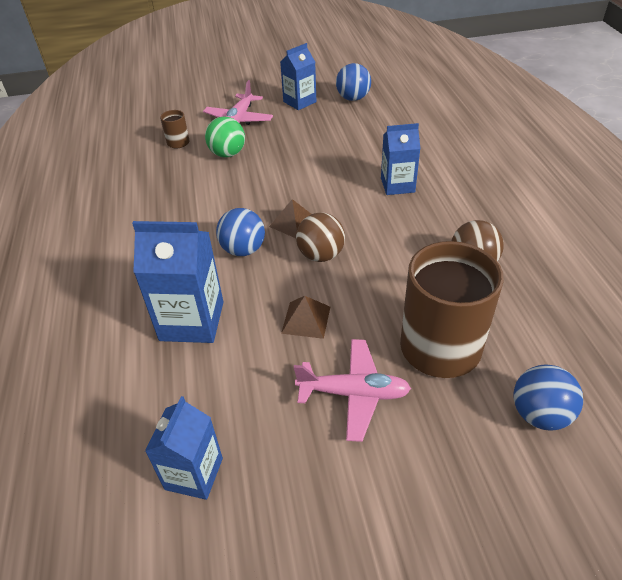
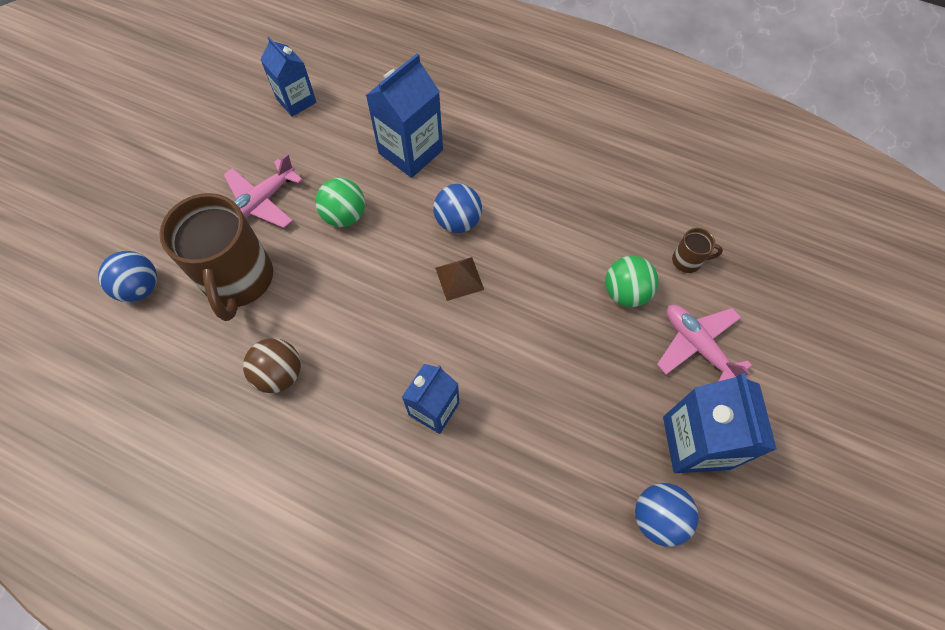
camera: 125 degrees right, 20 degrees up
(299, 102) = (696, 442): blue carton -> blue carton, size x1.51
(306, 319) = (345, 216): brown pyramid -> green ball
(321, 255) = (400, 270): brown ball -> none

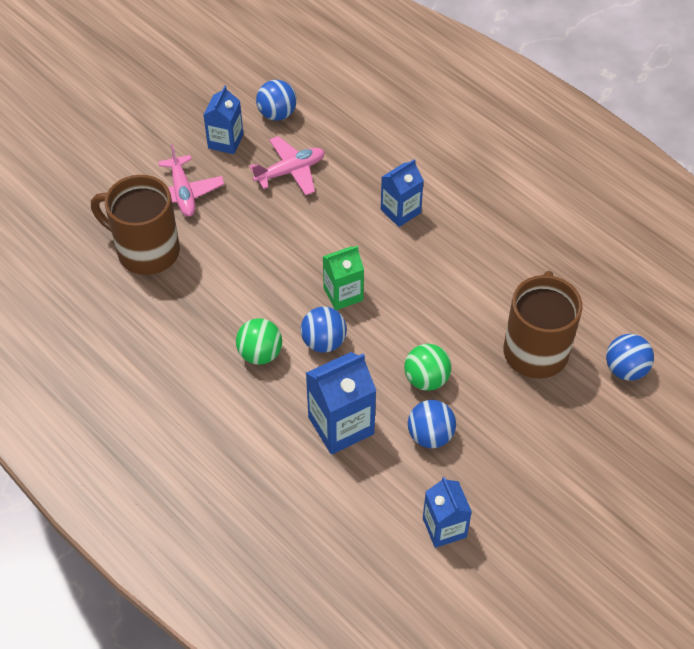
camera: 160 degrees left, 10 degrees down
(262, 201) = (503, 418): pink plane -> pink plane (290, 171)
(280, 374) = (512, 267): brown ball -> none
(327, 167) = (430, 435): none -> blue ball
(459, 278) = (343, 294): brown pyramid -> green carton
(625, 292) = (212, 243): green ball -> green ball (260, 353)
(687, 261) = (146, 251): brown mug -> brown mug, size x2.38
(696, 442) = (225, 141): blue carton -> blue carton, size x0.66

